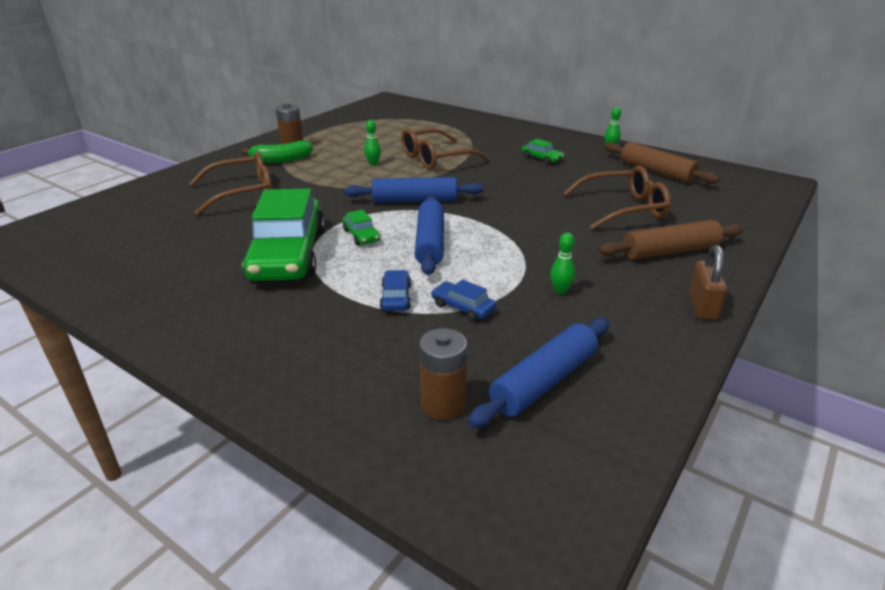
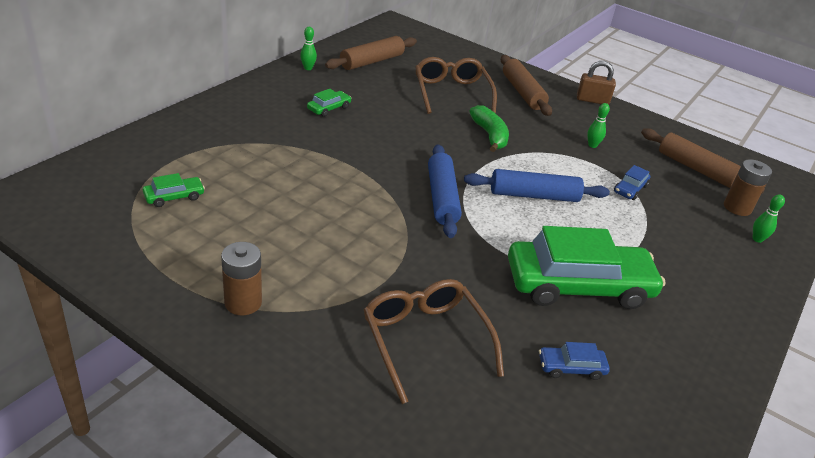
camera: 95 degrees left, 5 degrees up
(281, 160) = (301, 311): green banana -> green banana (489, 135)
(361, 235) = (528, 236): green car -> green car (174, 197)
(373, 164) = (329, 222): green bowling pin -> green bowling pin (757, 239)
(396, 297) = (629, 220): blue car -> blue car (571, 367)
(436, 158) = (319, 173): brown glasses -> none
(544, 381) = (696, 169): blue rolling pin -> brown rolling pin

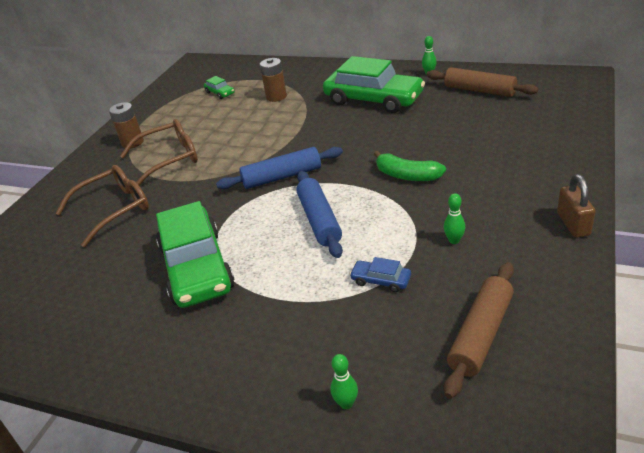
camera: 85 degrees right, 0 degrees up
(329, 108) = (373, 99): green car -> green car, size x2.46
(451, 93) = (468, 139): brown glasses -> brown glasses (169, 159)
(489, 135) = (407, 175): green banana -> green banana turned 60 degrees clockwise
(522, 92) = (525, 174): brown rolling pin -> none
(571, 367) = (98, 278): blue car -> none
(737, 207) = (410, 381): brown battery -> brown battery (276, 97)

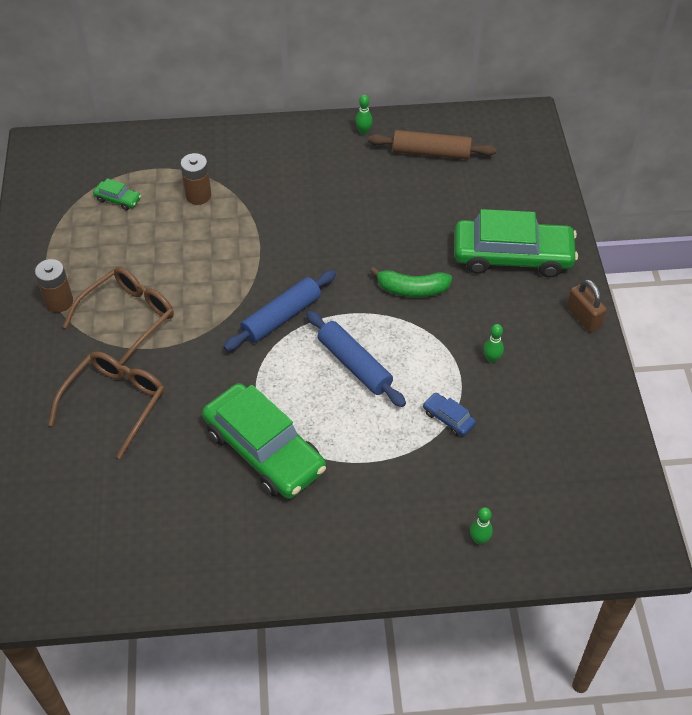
camera: 30 degrees left, 15 degrees up
(373, 99) = (320, 183): green car -> green car (512, 256)
(381, 280) = (448, 418): blue car -> blue car turned 45 degrees clockwise
(481, 334) = (553, 448): brown rolling pin -> none

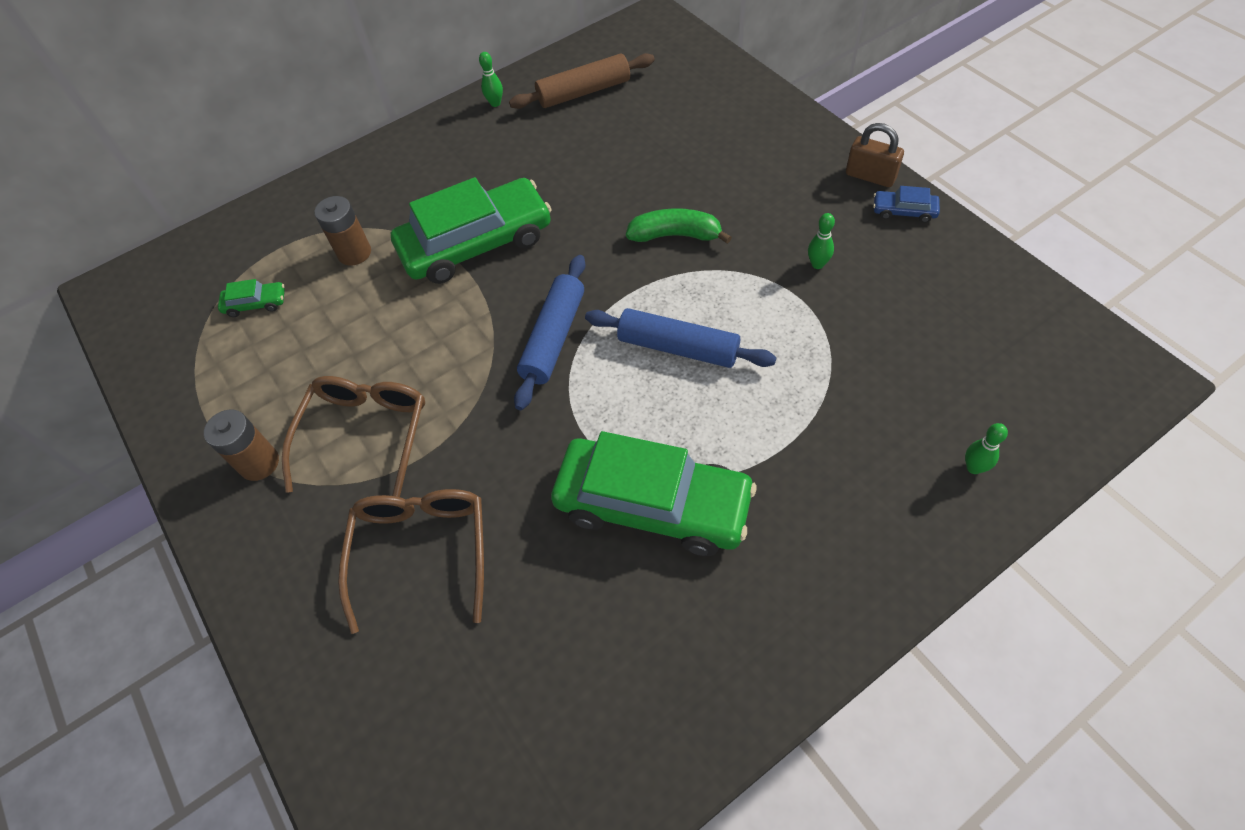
camera: 25 degrees left, 5 degrees up
(412, 289) = (675, 235): green banana -> green banana turned 150 degrees counterclockwise
(448, 418) = (827, 351): blue car -> blue car (904, 211)
(512, 256) = (750, 152): green car -> green car (476, 243)

